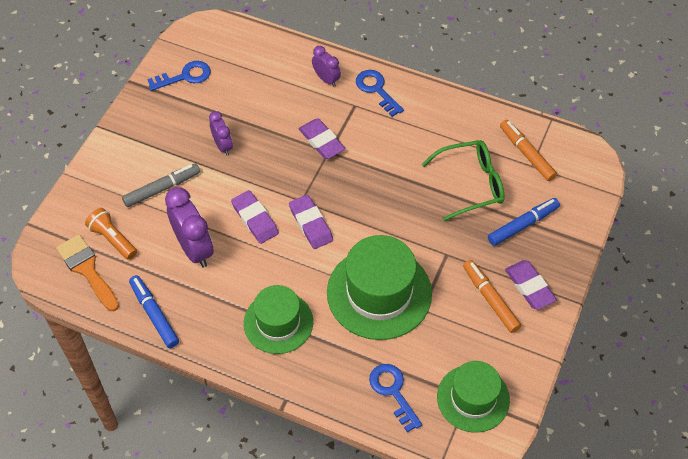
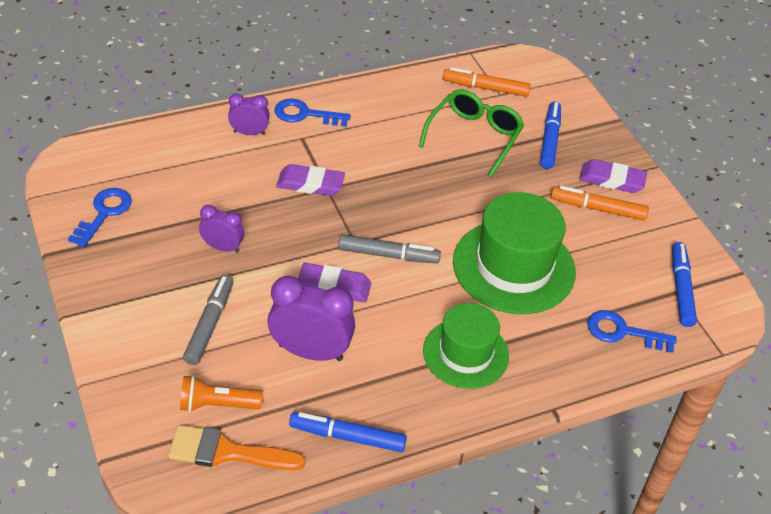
camera: 50 degrees left, 10 degrees down
(311, 224) = (388, 255): purple eraser -> grey marker
(473, 398) = (681, 289): green hat -> blue marker

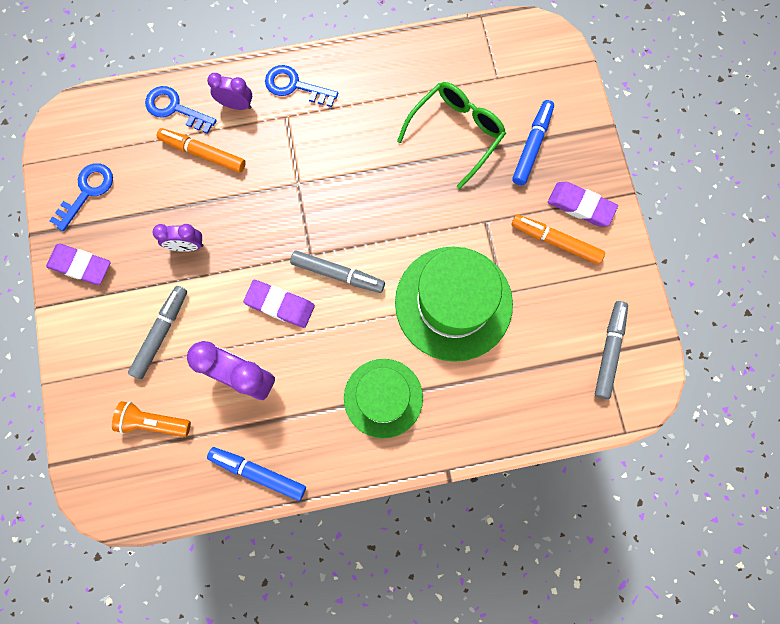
camera: 15 degrees right, 30 degrees up
(222, 247) = (187, 246): purple clock -> purple clock turned 150 degrees clockwise
(226, 452) = (152, 473): orange brush -> none
(310, 184) = (282, 177): purple eraser -> purple eraser (80, 265)
(485, 88) = (484, 68): orange marker -> orange marker (203, 153)
(623, 332) = (537, 394): blue key -> blue key (175, 109)
(681, 289) = (609, 351): blue marker -> grey marker

